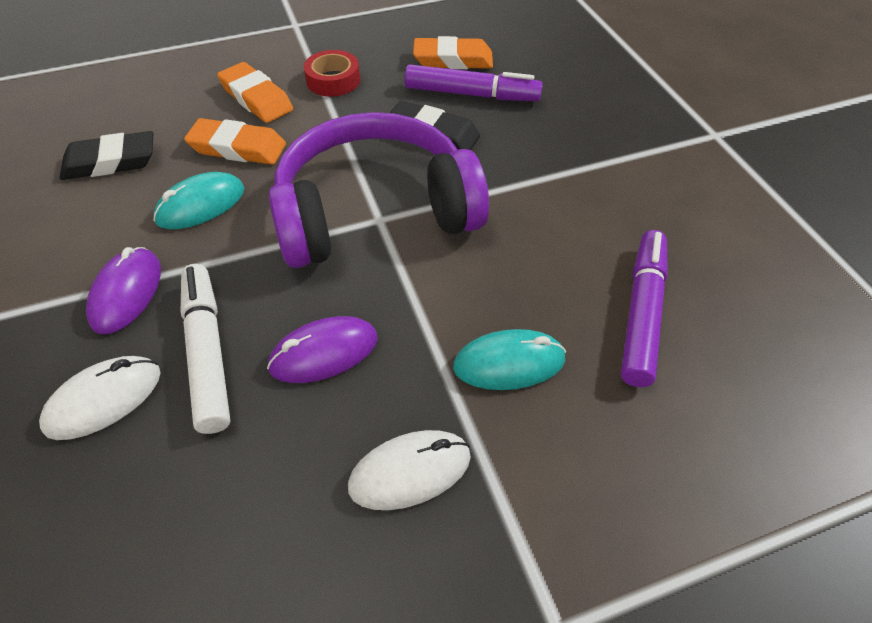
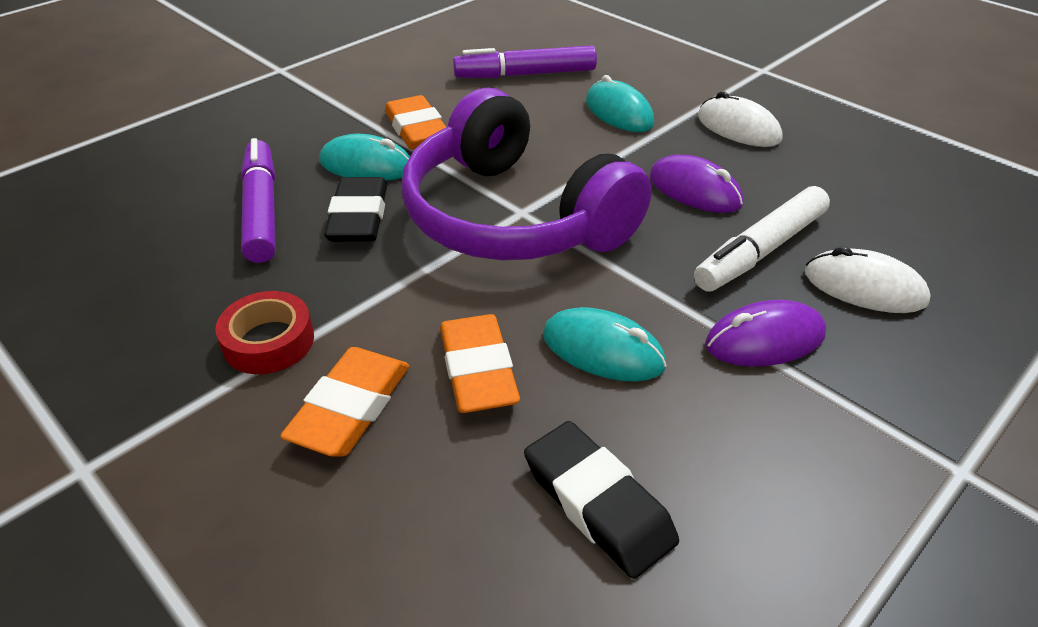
camera: 115 degrees left, 10 degrees down
(453, 60) = (178, 245): orange eraser -> orange eraser (417, 130)
(504, 152) = (366, 165): none -> turquoise mouse

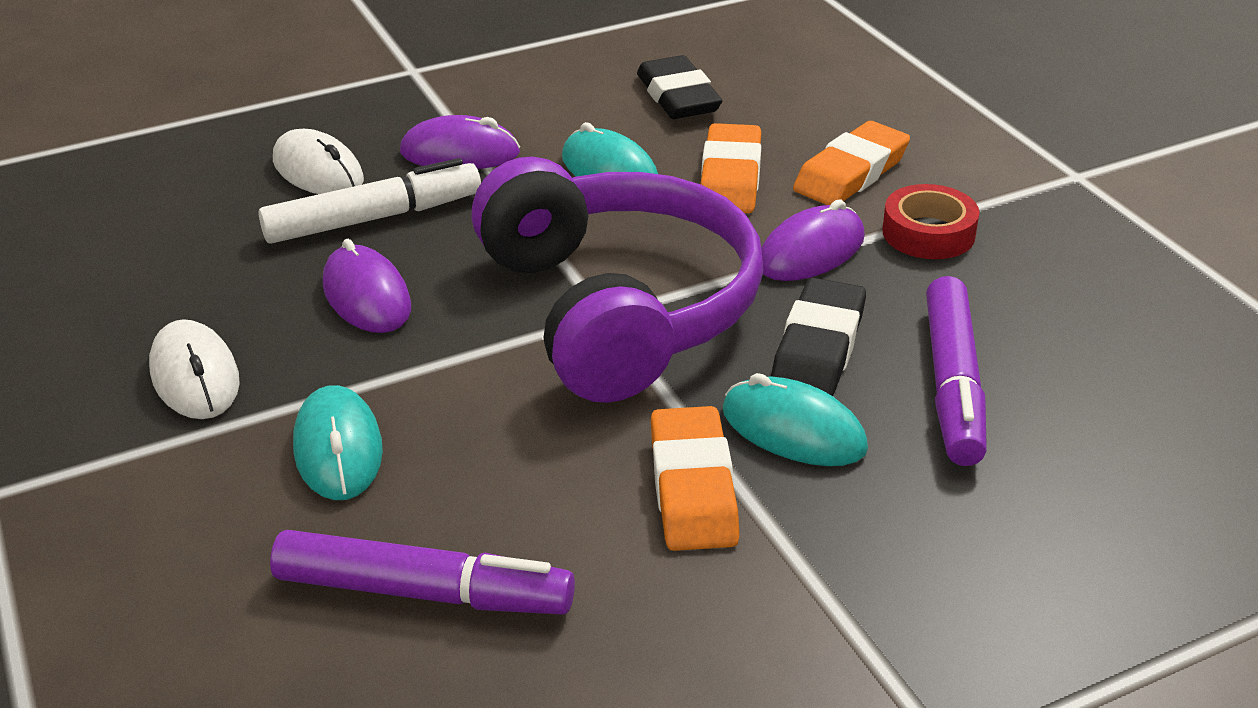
camera: 160 degrees left, 5 degrees down
(377, 297) = (811, 251): none -> purple mouse

